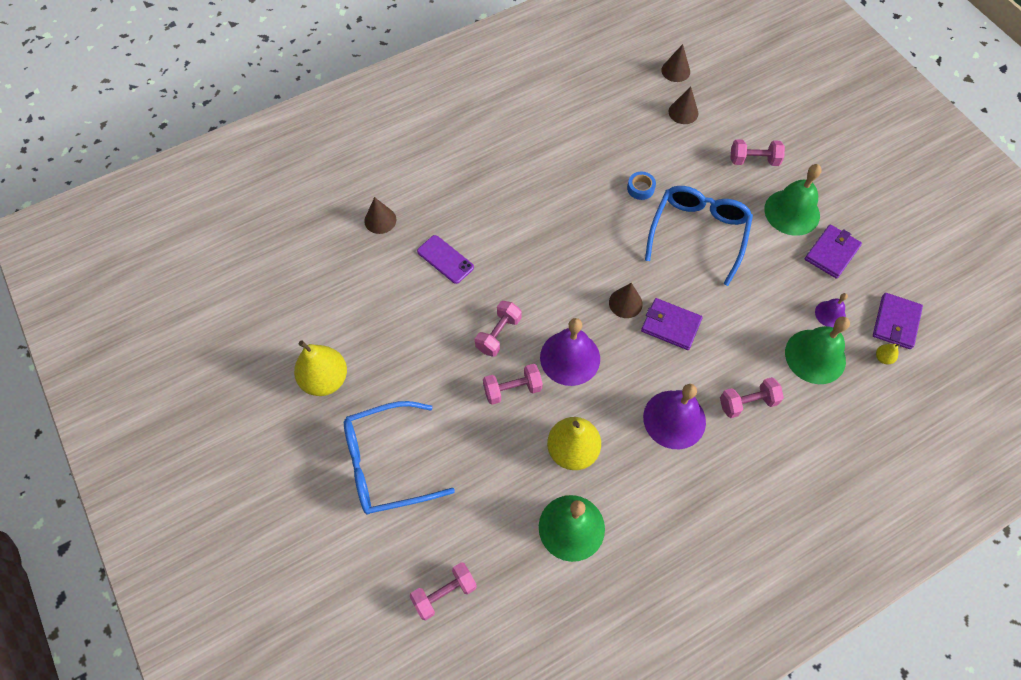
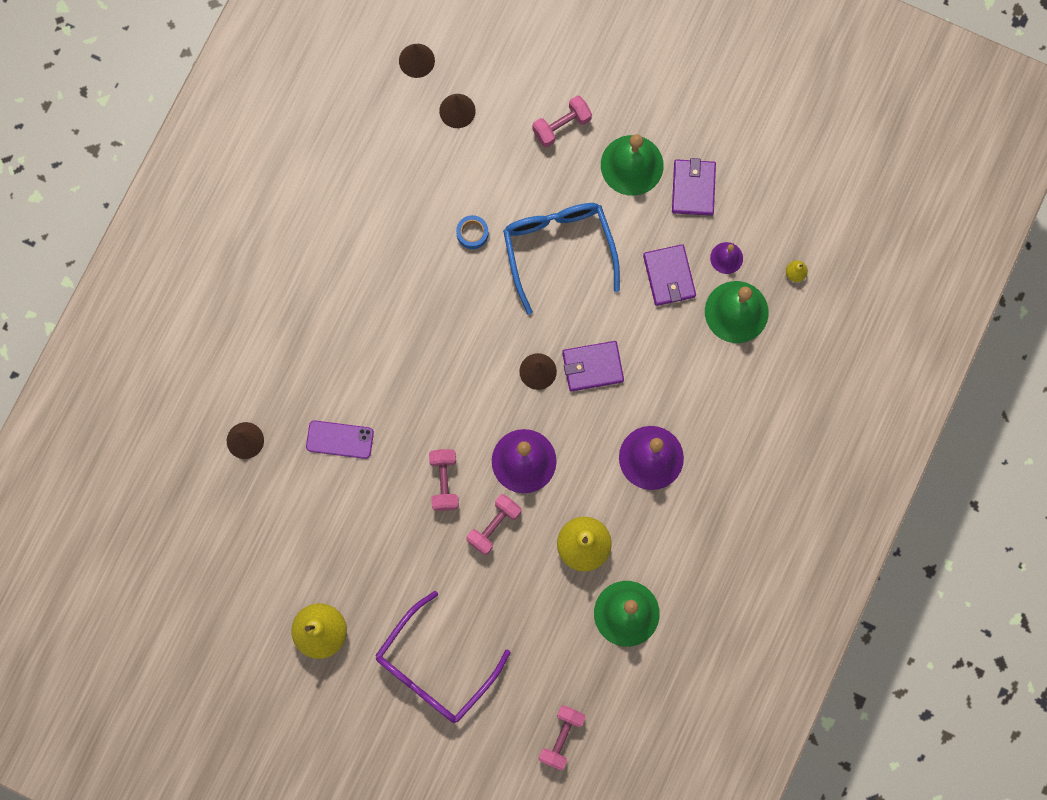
camera: 35 degrees left, 15 degrees up
(386, 464) = (434, 668): blue glasses -> purple glasses
(747, 402) = (703, 398): pink dumbbell -> none
(896, 322) = (788, 228): purple wallet -> purple wallet (669, 276)

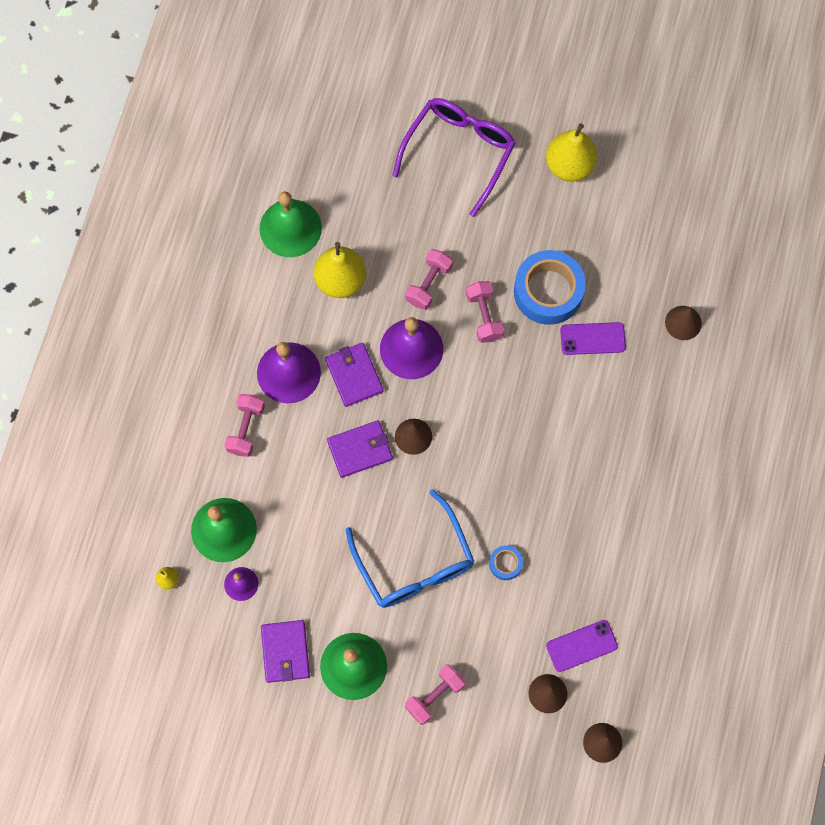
camera: 170 degrees right, 5 degrees down
(373, 497) = (548, 291): none -> blue tape
(417, 147) = (581, 645): none -> purple phone
(561, 738) = (332, 113): pink dumbbell -> pink dumbbell (246, 429)
(669, 276) = (297, 554): purple wallet -> purple wallet (354, 375)

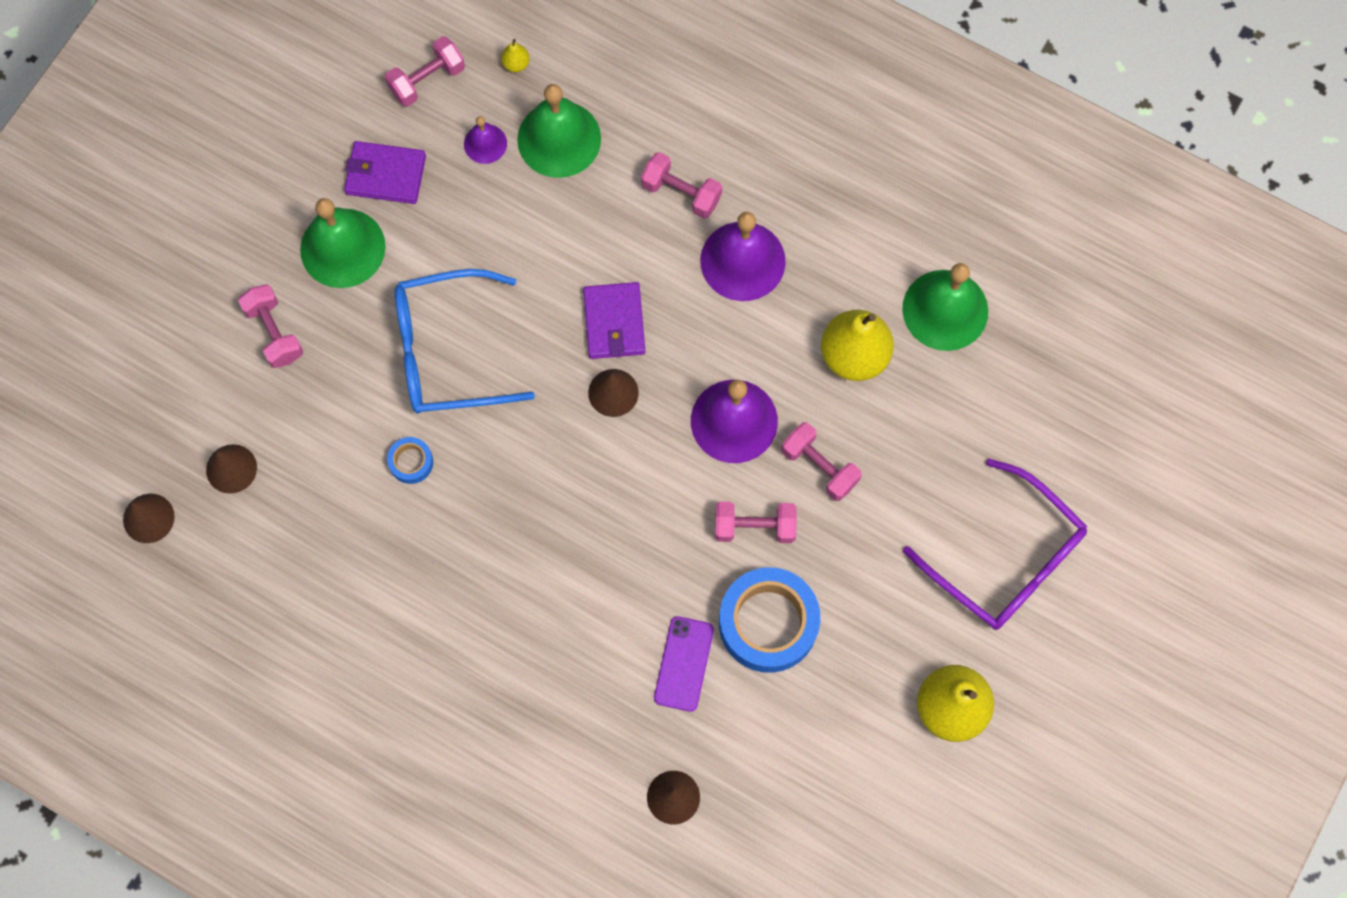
camera: 105 degrees right, 0 degrees up
(198, 644) = (427, 80): none -> pink dumbbell
(354, 375) = (716, 339): purple wallet -> none
(581, 645) = (276, 527): purple phone -> none

